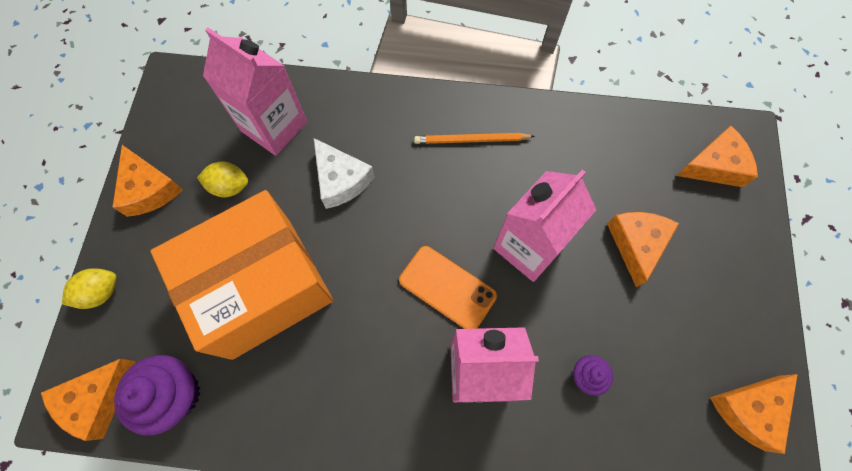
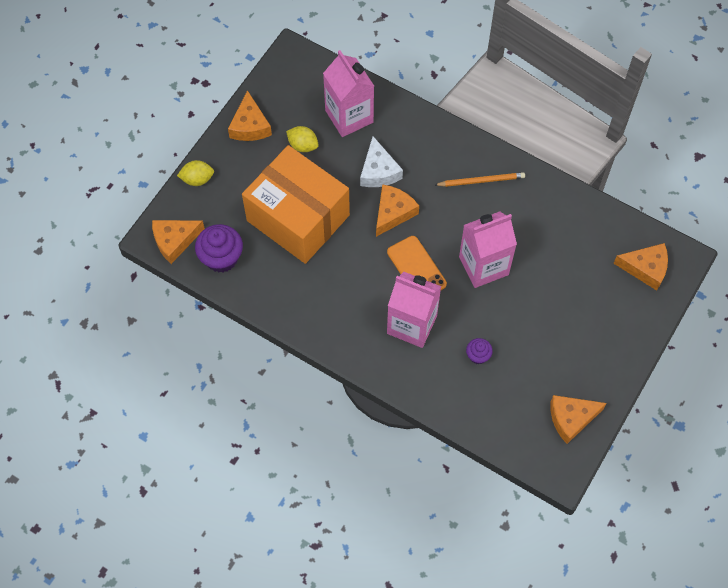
camera: 25 degrees right, 5 degrees down
(262, 287) = (298, 218): orange box -> orange box turned 45 degrees clockwise
(471, 140) = (481, 181): orange pencil -> orange pencil turned 150 degrees clockwise
(636, 244) = (558, 294): orange cheese -> orange cheese (393, 212)

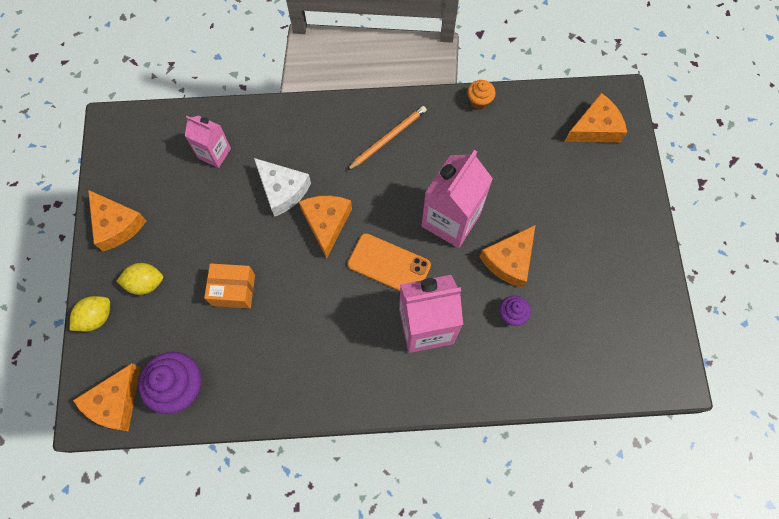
camera: 35 degrees left, 5 degrees up
(298, 218) = (233, 290): orange box -> orange box, size x0.42
(303, 145) = (187, 211): yellow lemon -> yellow lemon (146, 283)
(349, 116) = (214, 153): pink carton -> pink carton, size x0.58
(570, 195) = (479, 101): none -> orange cupcake
(571, 418) = (642, 318): orange cheese -> orange cheese (509, 260)

